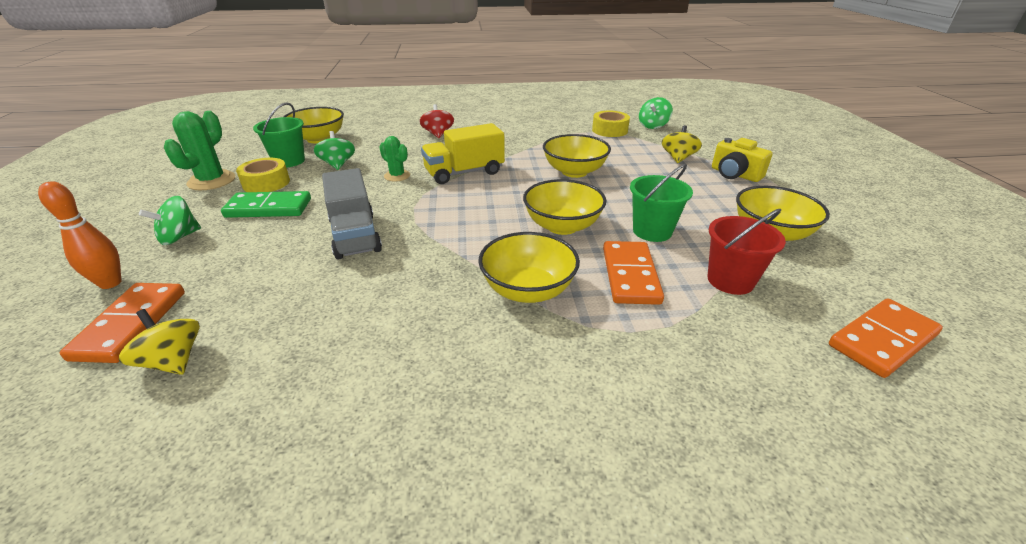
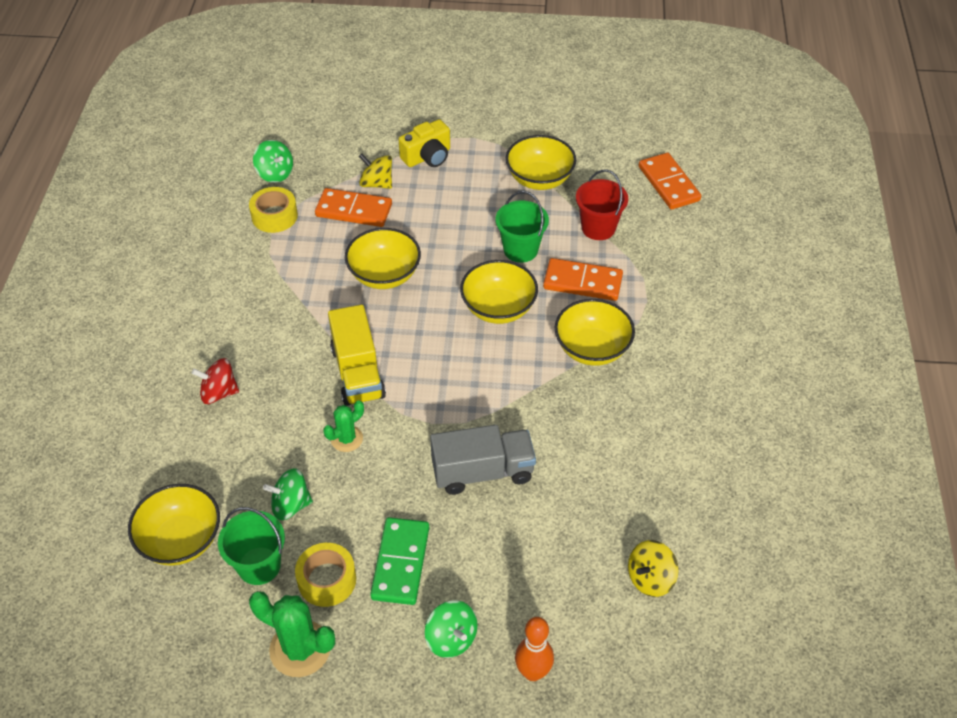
camera: 80 degrees left, 15 degrees up
(130, 324) = (601, 627): orange domino -> orange domino (354, 210)

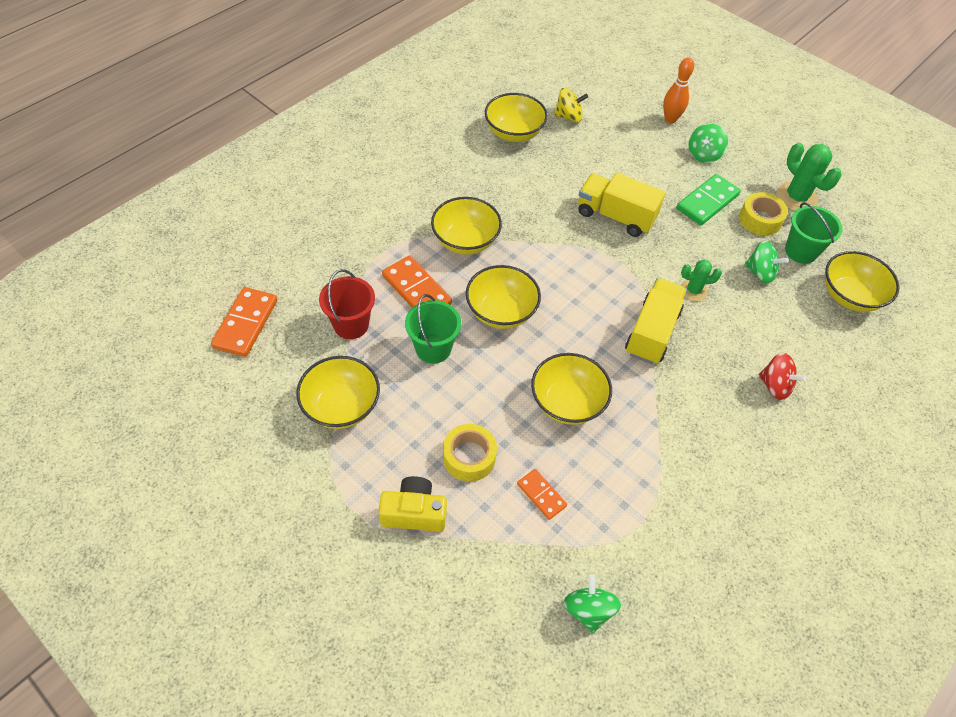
camera: 145 degrees left, 5 degrees up
(274, 216) = (625, 545): yellow tape -> yellow tape (469, 457)
(354, 210) = (541, 495): orange domino -> orange domino, size x0.59
(376, 183) = (493, 514): yellow spinning top -> none
(451, 638) = (703, 154): green spinning top -> green spinning top turned 150 degrees counterclockwise
(482, 472) = (615, 216): grey truck -> yellow truck
(681, 506) = (514, 133): none -> yellow bowl

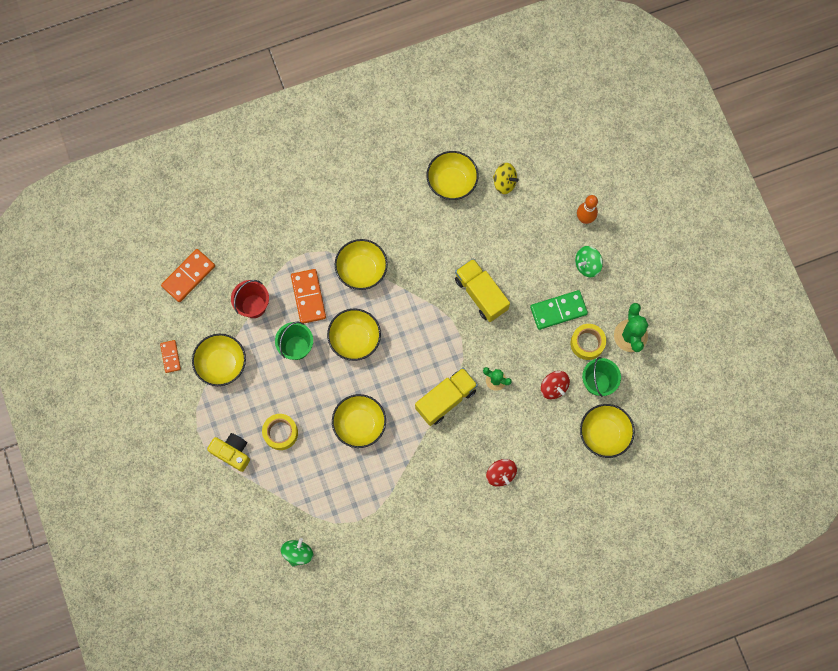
camera: 30 degrees right, 20 degrees up
(541, 495) = (310, 476): orange domino -> orange domino (170, 356)
(760, 273) = (553, 387): green spinning top -> red spinning top

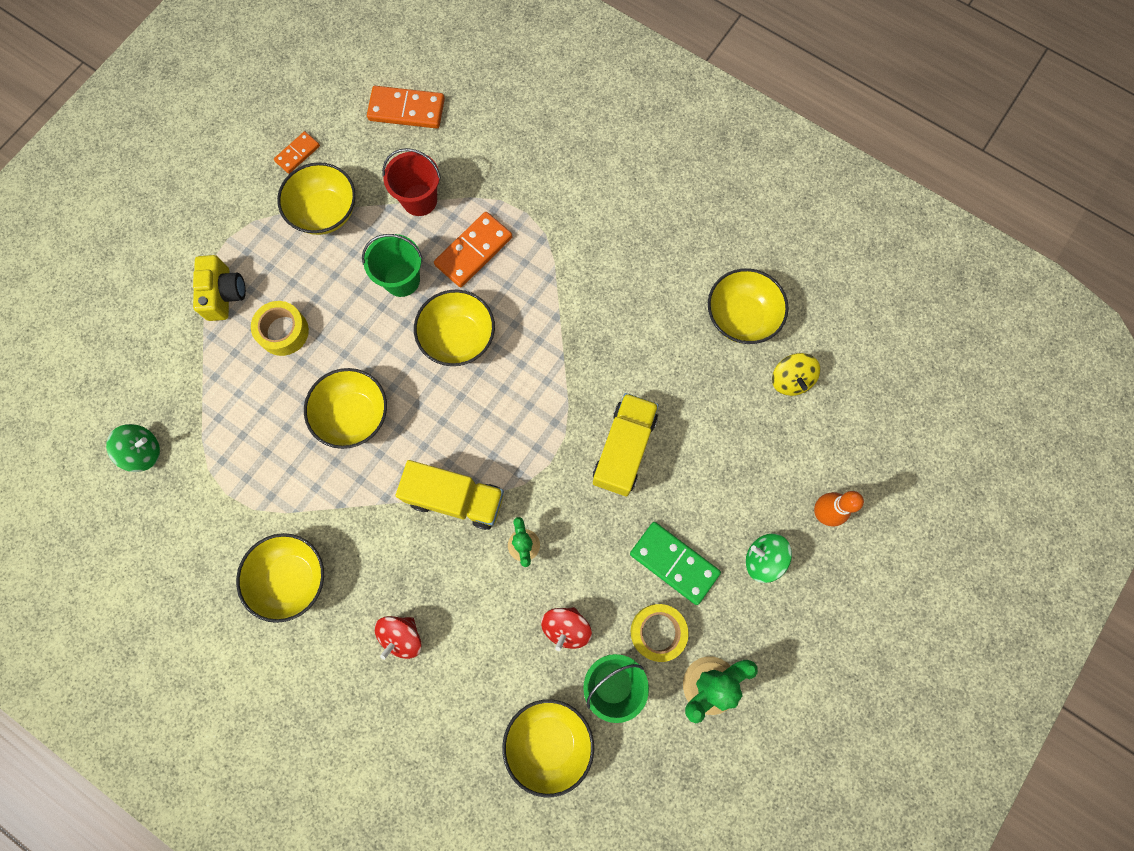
camera: 55 degrees right, 0 degrees up
(361, 270) = (551, 288): yellow bowl -> yellow bowl (292, 578)

